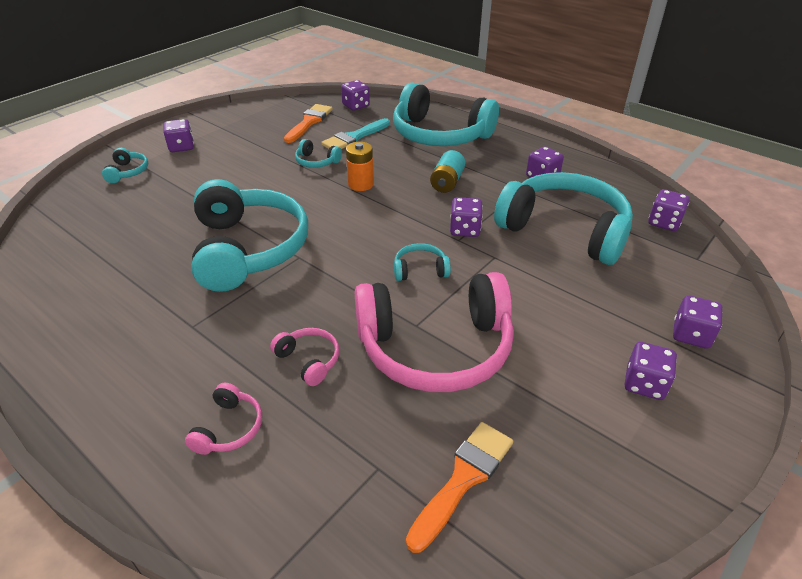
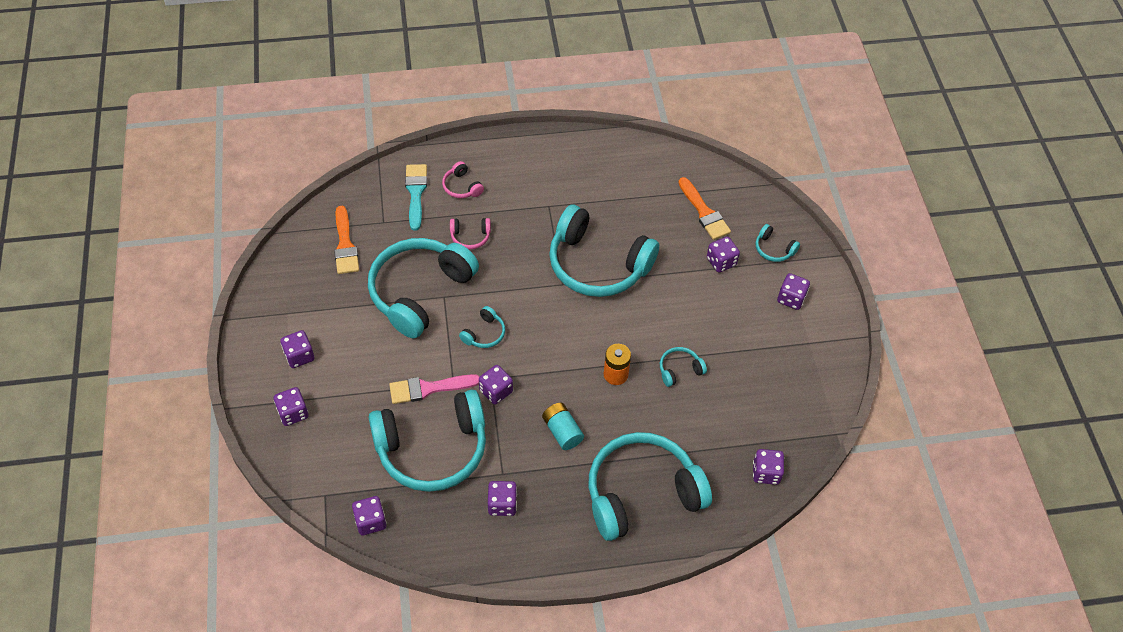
camera: 130 degrees right, 15 degrees up
(171, 189) = (721, 262): none -> purple dice
(309, 122) = (762, 412): orange brush -> orange brush (704, 212)
(354, 137) = (698, 424): turquoise brush -> turquoise brush (416, 193)
(435, 348) = (419, 292): pink headphones -> turquoise headphones
(523, 266) = (428, 388): none -> pink brush

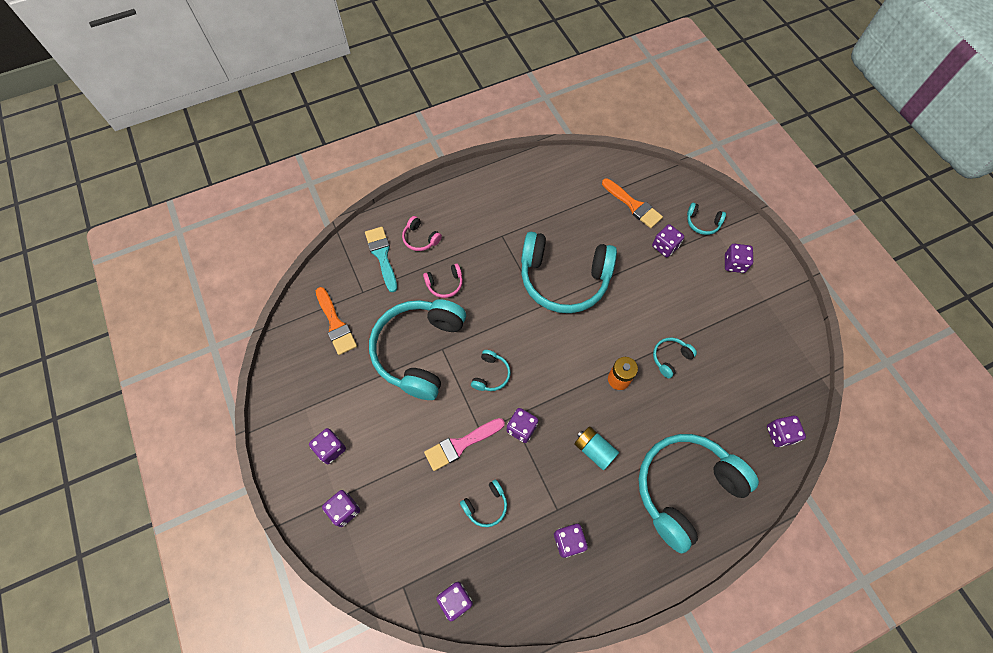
camera: 15 degrees left, 10 degrees up
(432, 449) = (486, 505): turquoise headphones -> turquoise headphones, size x0.41

